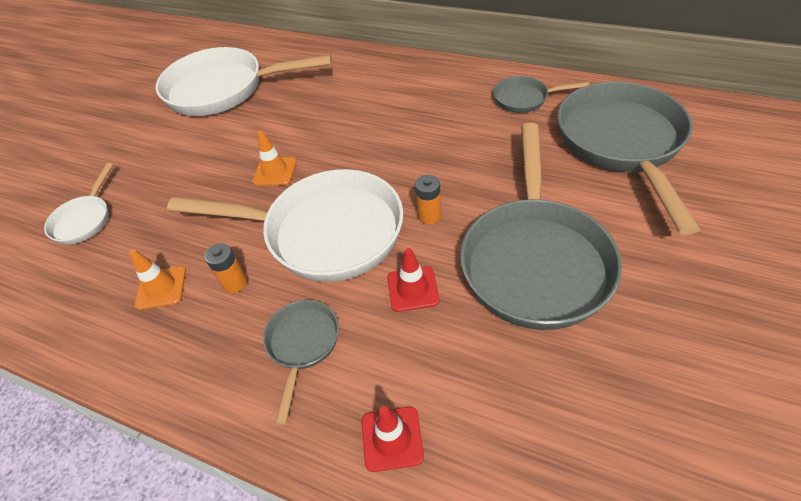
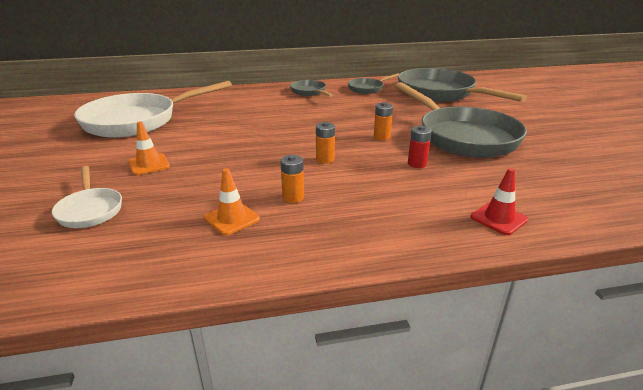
camera: 40 degrees left, 20 degrees down
(275, 171) = (245, 145): orange traffic cone -> orange traffic cone (149, 164)
(302, 345) = (386, 205): grey pan -> grey pan (309, 92)
(324, 232) = (325, 159): white pan -> orange battery
(412, 289) = (417, 164): red traffic cone -> red battery

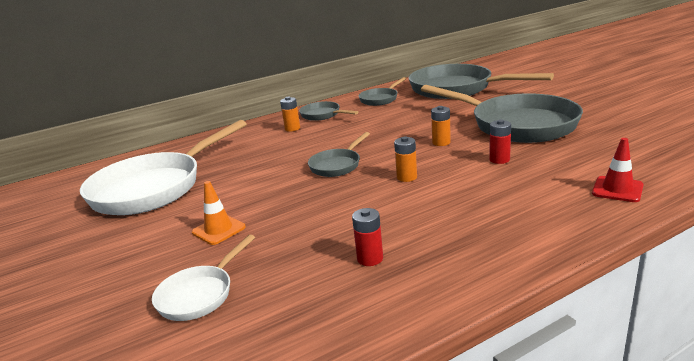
camera: 15 degrees left, 5 degrees down
(90, 210) = (200, 294): white pan -> white pan turned 75 degrees clockwise
(232, 218) = (370, 258): orange traffic cone -> red battery
(281, 136) = (337, 165): none -> grey pan
(293, 197) = (411, 221): orange battery -> orange battery (292, 128)

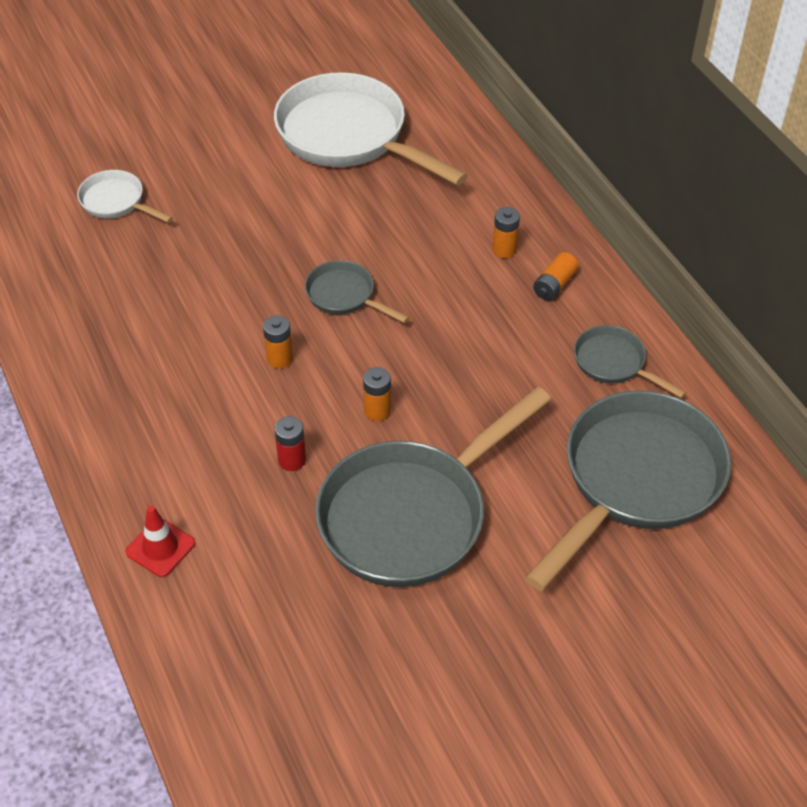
camera: 90 degrees right, 25 degrees up
(218, 230) = (223, 202): orange traffic cone -> none
(323, 115) = (554, 285): grey pan -> orange battery
(370, 258) = (119, 311): red battery -> none

